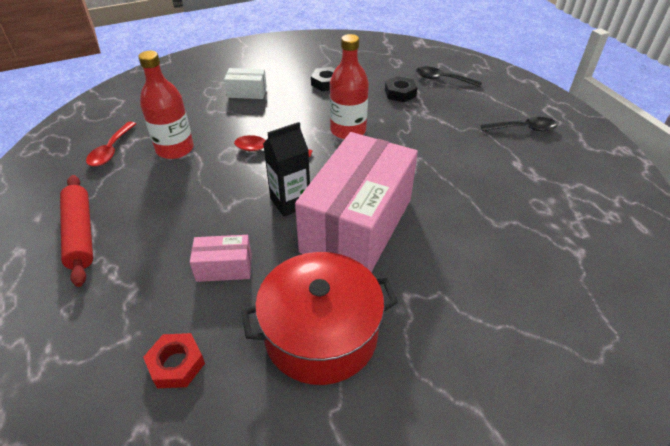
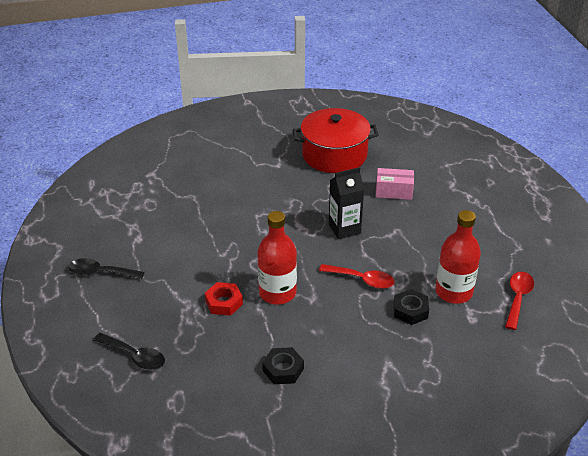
camera: 170 degrees left, 5 degrees down
(80, 234) = (506, 224): red rolling pin -> none
(176, 364) = (415, 152): red nut -> red nut (224, 302)
(247, 92) = (385, 366): white box -> none
(357, 225) = (296, 207): pink box -> none
(400, 93) = (199, 339): black nut -> black nut (410, 310)

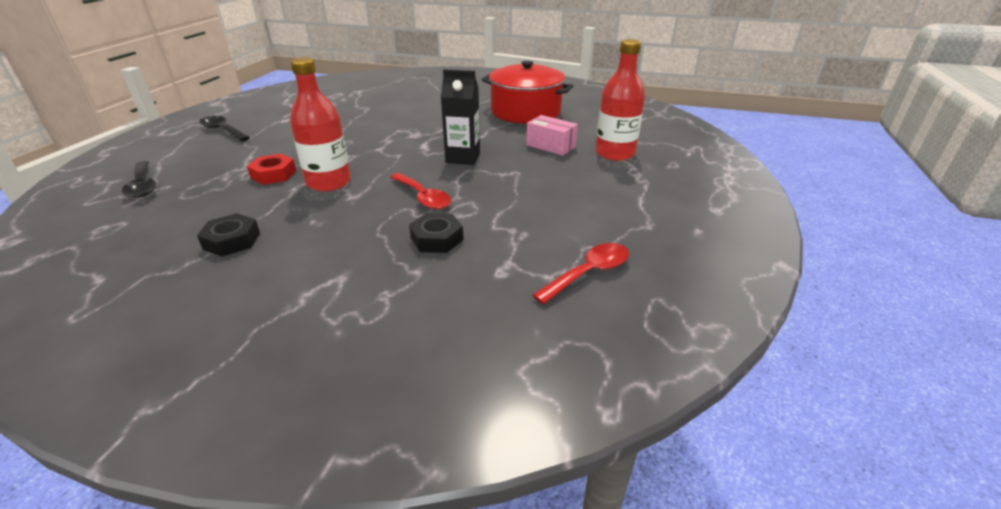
camera: 30 degrees right, 5 degrees down
(453, 292) = (511, 239): red bottle -> red bottle (614, 153)

